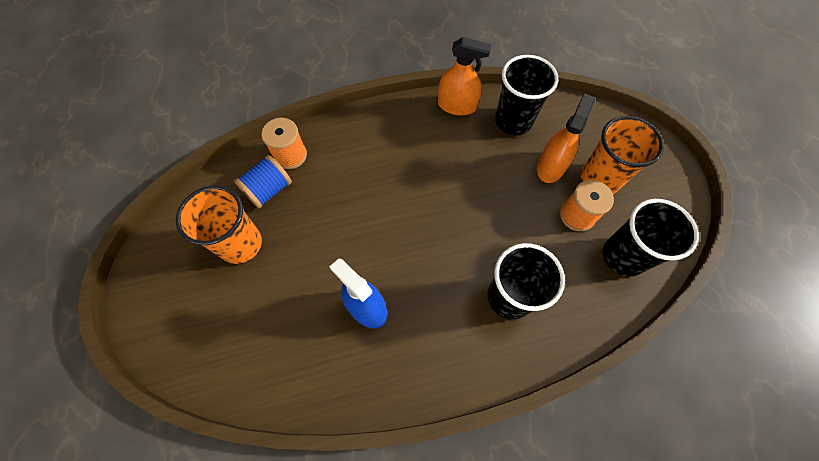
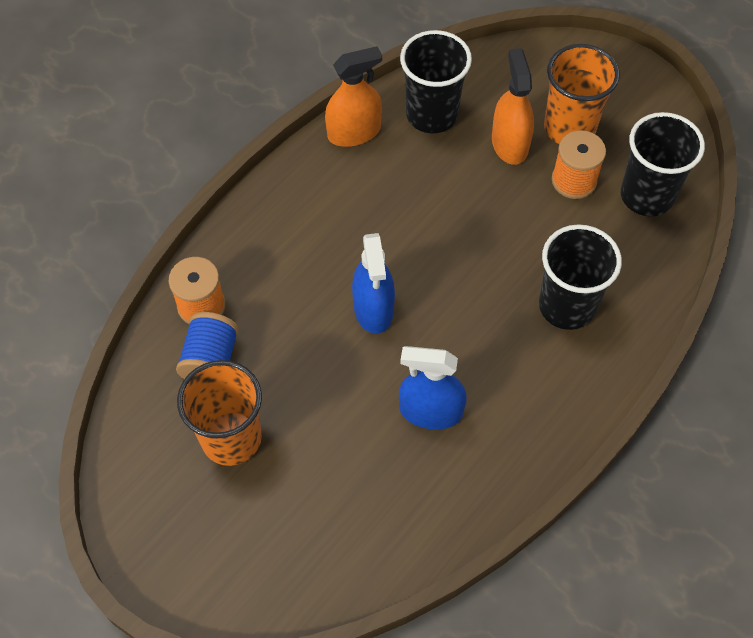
camera: 35 degrees left, 5 degrees down
(384, 218) = (373, 308): none -> blue spray bottle

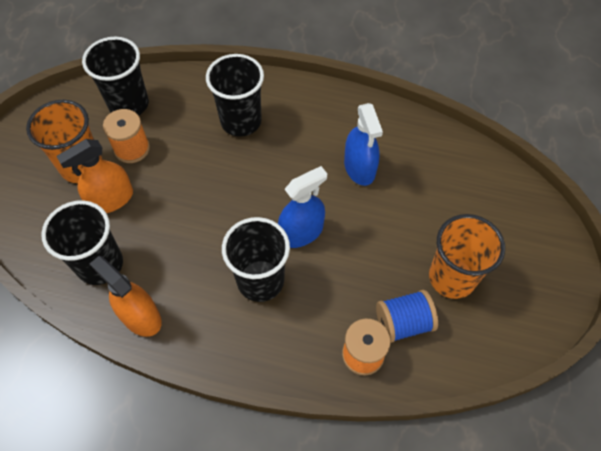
camera: 115 degrees left, 0 degrees up
(335, 246) = (260, 280): none -> black cup

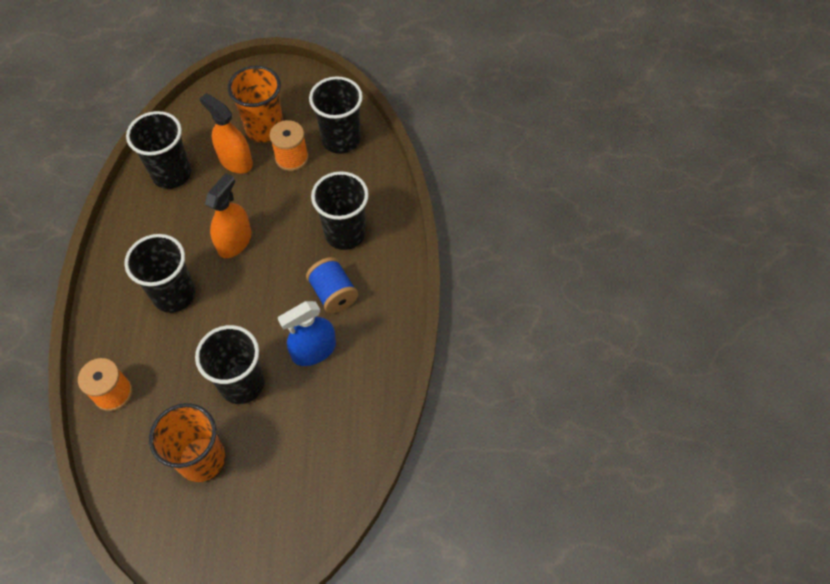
camera: 75 degrees right, 0 degrees up
(140, 316) = (129, 217): orange spray bottle -> orange spray bottle (234, 241)
(301, 232) = (229, 315): blue spray bottle -> none
(379, 232) = (242, 383): none -> black cup
(403, 323) = (148, 422): blue spool -> blue spool (333, 293)

